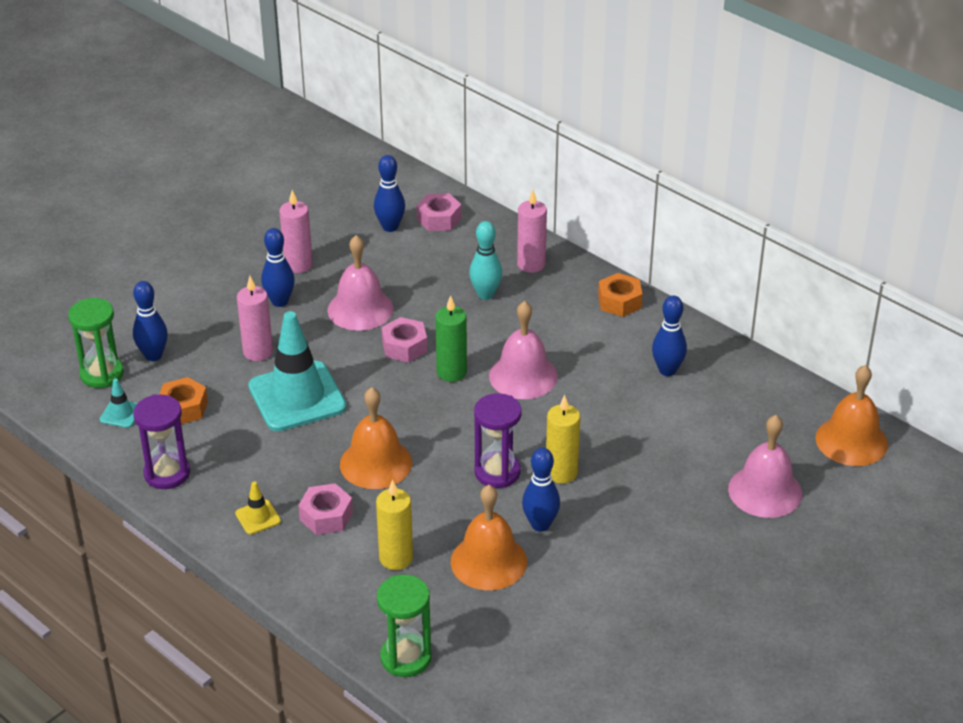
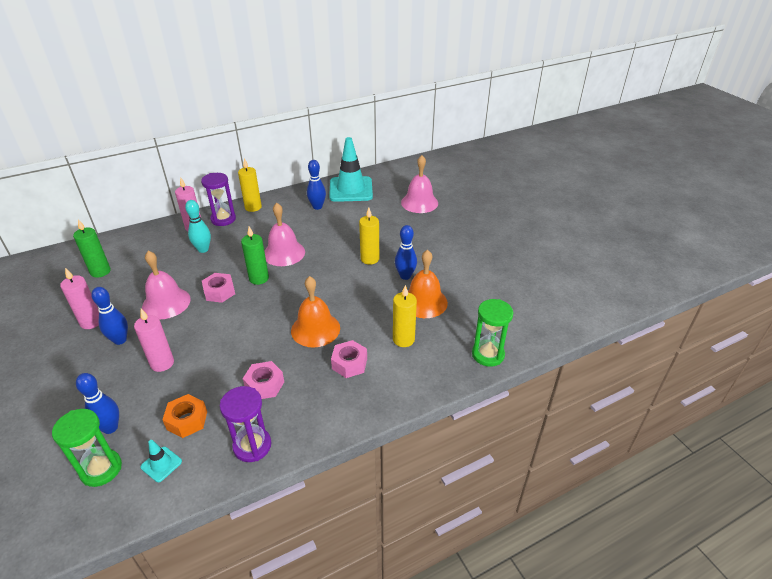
camera: 70 degrees left, 0 degrees up
(258, 517) = (331, 400): yellow traffic cone -> none
(297, 397) = (225, 353): turquoise traffic cone -> turquoise traffic cone (351, 189)
(390, 227) = (100, 271): blue bowling pin -> green candle
(439, 219) = (116, 250): pink nut -> pink nut (264, 385)
(497, 472) = (355, 281): purple hourglass -> purple hourglass (223, 219)
(619, 301) = (253, 207): orange nut -> yellow candle
(851, 441) = (400, 173): orange bell -> none

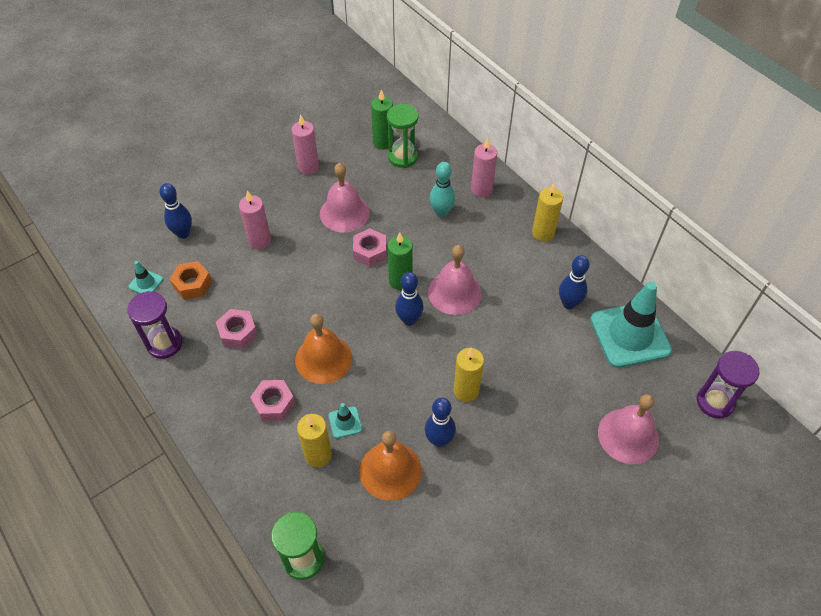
camera: 80 degrees right, 15 degrees up
(101, 469) = (142, 245): green hourglass -> green hourglass (403, 157)
(120, 340) = (287, 198): blue bowling pin -> blue bowling pin (409, 320)
(223, 219) = (507, 211): purple hourglass -> purple hourglass (715, 402)
(378, 322) = (345, 422): none -> turquoise traffic cone

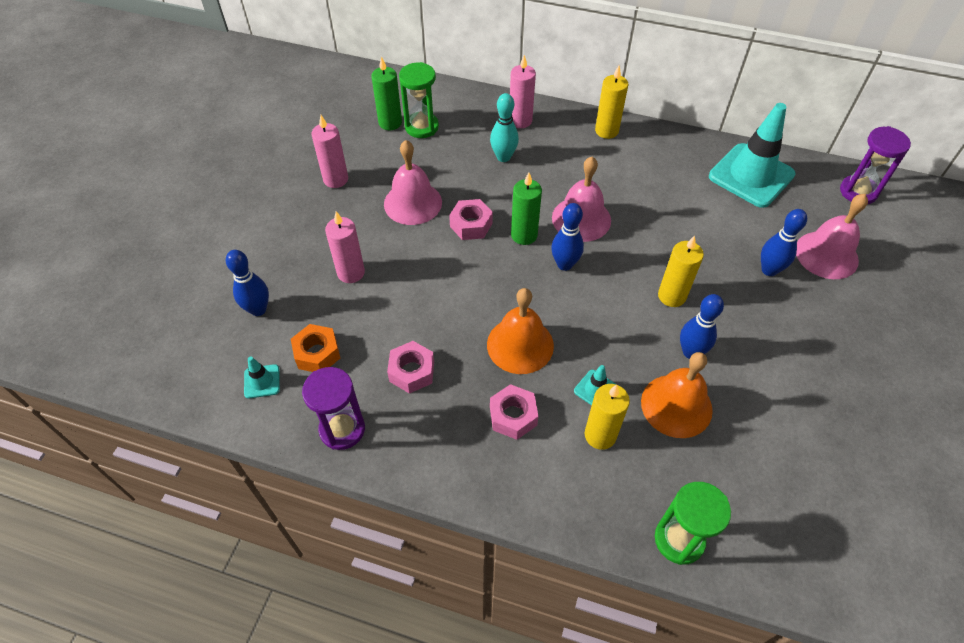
camera: 35 degrees left, 0 degrees up
(569, 303) = (682, 176): blue bowling pin -> blue bowling pin (769, 270)

